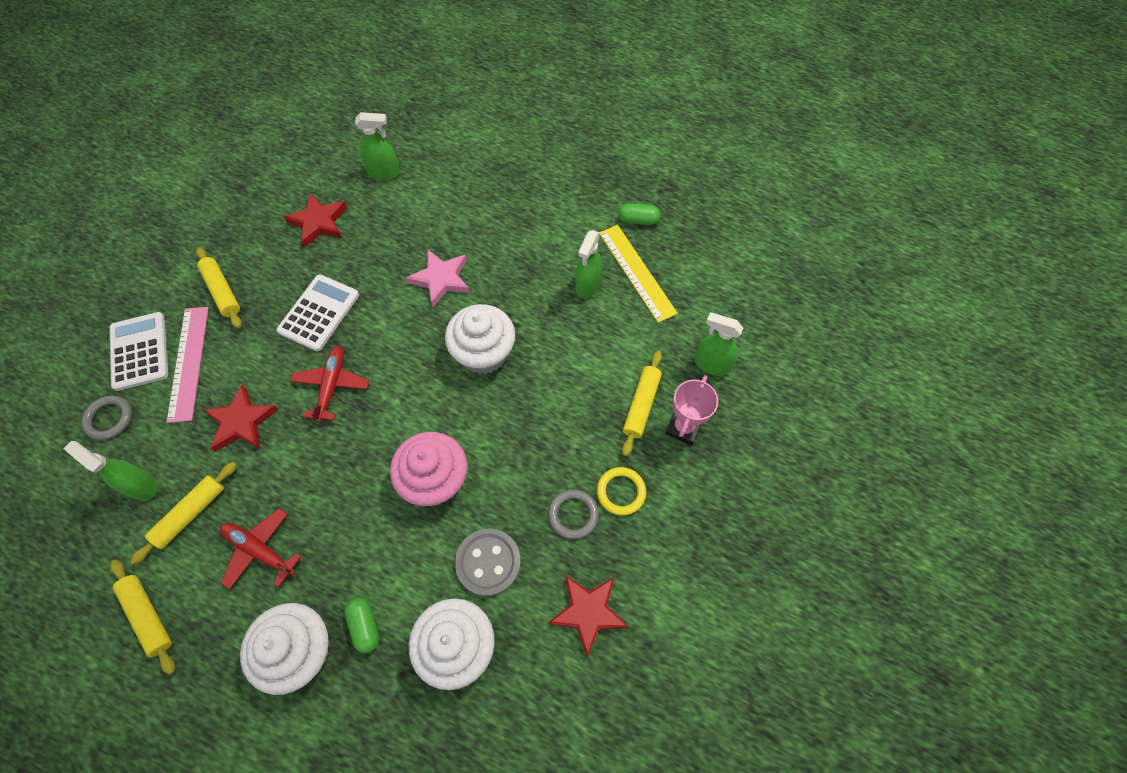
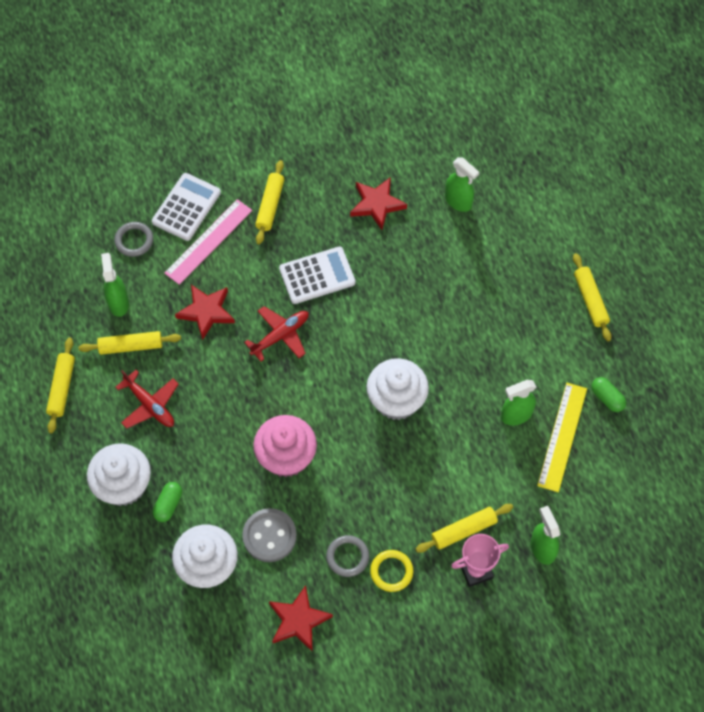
camera: 45 degrees right, 0 degrees up
(260, 550) = (150, 405): red plane -> red plane turned 150 degrees clockwise
(441, 279) = (419, 321): pink star -> none
(555, 165) = (590, 300): none -> yellow rolling pin

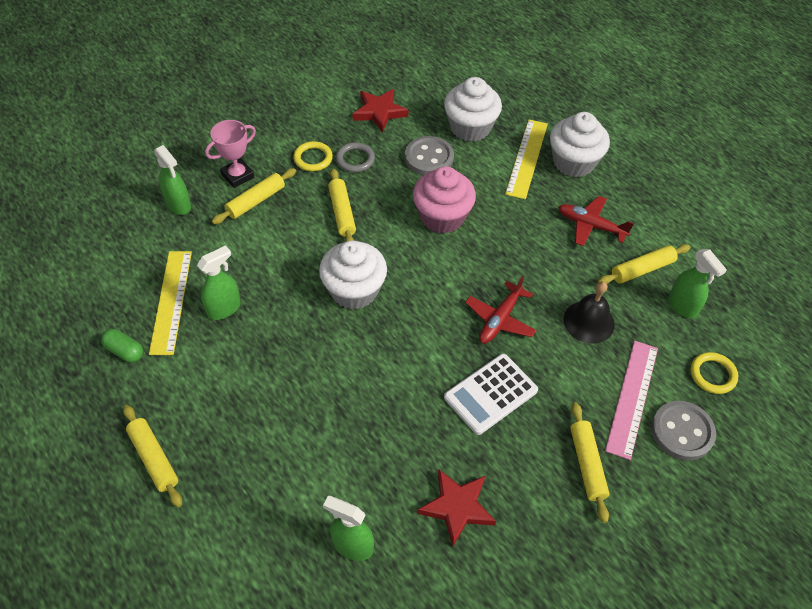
camera: 160 degrees right, 10 degrees down
(62, 388) = (679, 218): yellow rolling pin -> yellow rolling pin (342, 213)
(134, 240) = (712, 375): grey ring -> yellow ring
(168, 505) = (526, 158): green capsule -> yellow ruler
(186, 207) = (682, 431): white calculator -> grey button
(206, 312) = (589, 322): red star -> black bell

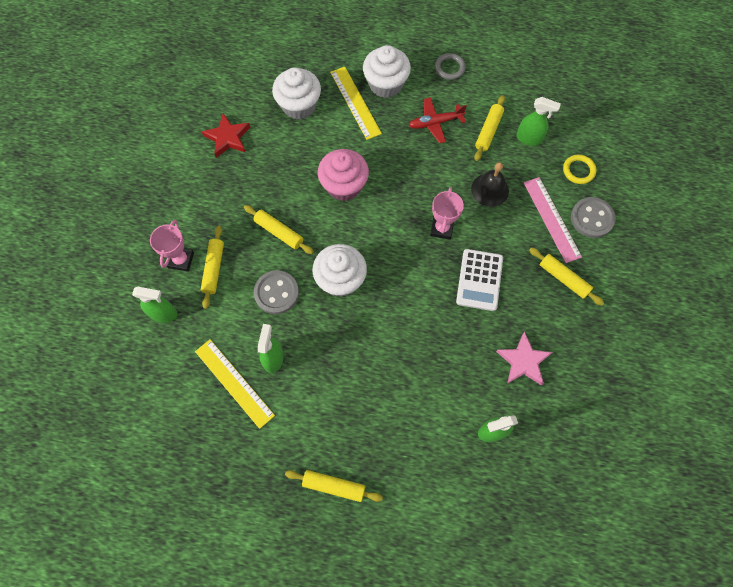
camera: 40 degrees left, 15 degrees up
(125, 351) = (241, 440): green capsule -> none
(313, 158) = (219, 207): yellow ring -> none
(355, 159) = (248, 186): grey ring -> grey ring (449, 68)
(429, 158) = (294, 148): grey button -> grey button (276, 293)
(457, 507) = (523, 361): red star -> pink star
(500, 319) = (441, 228): red plane -> pink trophy

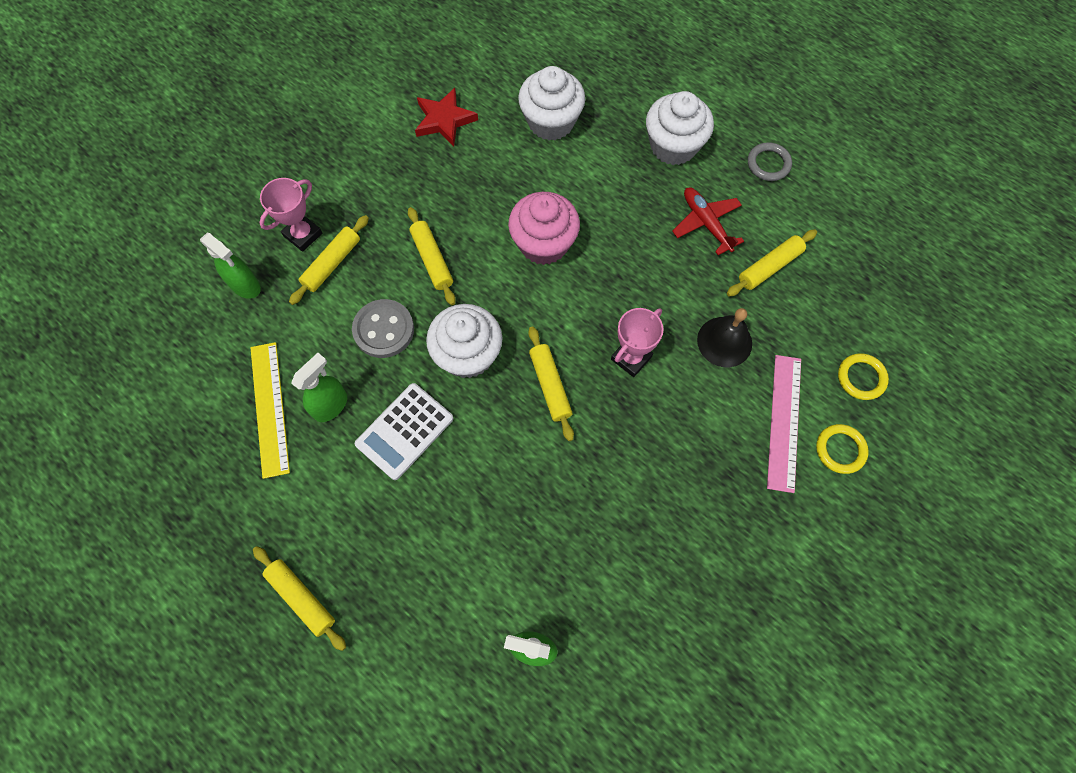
camera: 30 degrees right, 0 degrees up
(355, 102) = (621, 150): yellow ruler -> none
(435, 123) = (706, 223): red plane -> red plane turned 45 degrees clockwise
(479, 280) = (638, 448): white calculator -> white calculator (404, 431)
(523, 361) = (630, 583): pink star -> none
(529, 138) = (818, 303): green spray bottle -> none
(563, 278) = (751, 507): yellow rolling pin -> yellow rolling pin (550, 386)
(592, 218) = (840, 450): grey button -> yellow ring

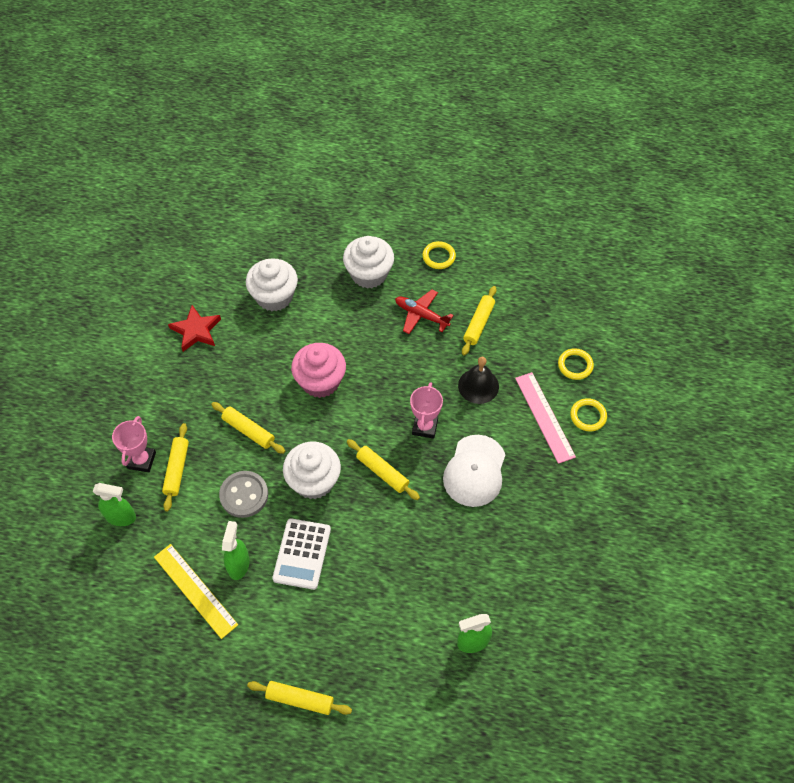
camera: 30 degrees left, 10 degrees down
(659, 442) = (475, 471): none -> white cap
(768, 164) = (439, 257): grey ring -> yellow ring

